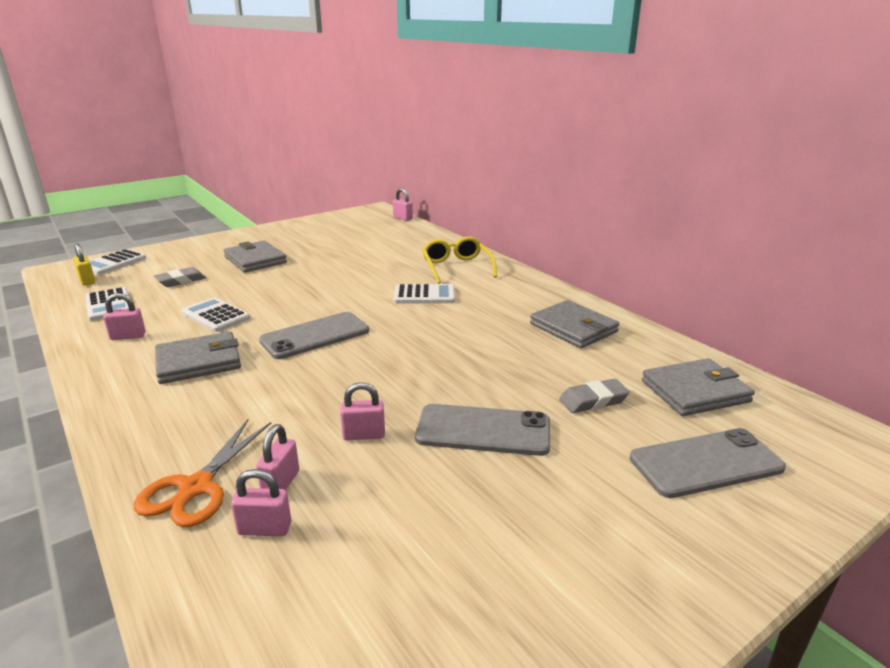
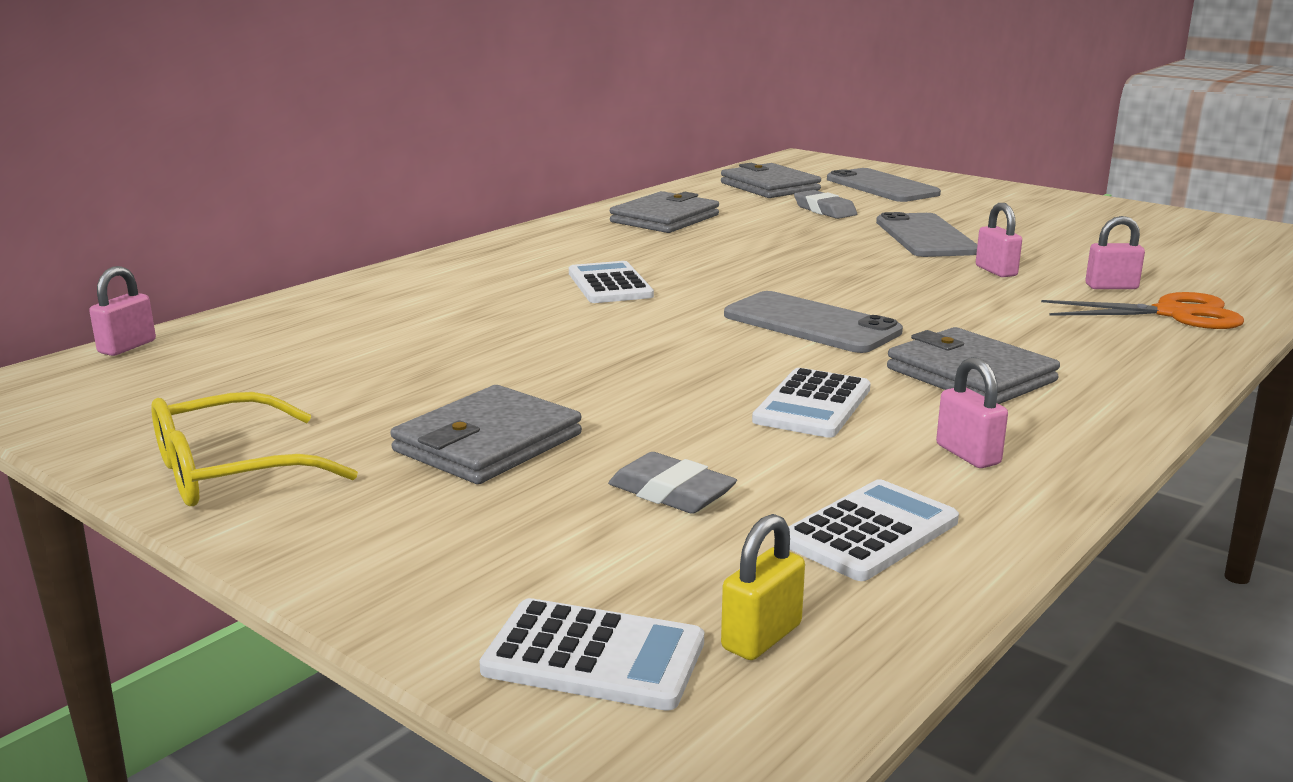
camera: 105 degrees left, 5 degrees down
(264, 529) = (1167, 282): pink padlock -> none
(456, 267) = (471, 278): yellow glasses -> yellow glasses (229, 472)

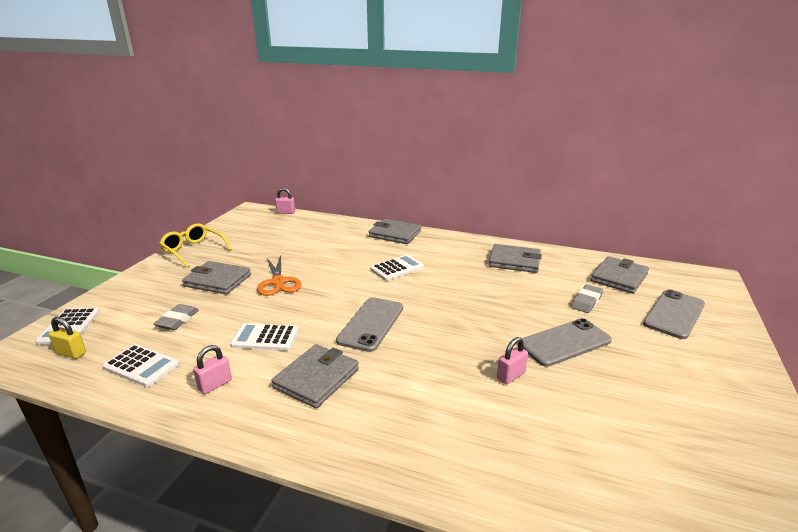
camera: 70 degrees right, 5 degrees up
(445, 268) = (395, 234): none -> grey wallet
(1111, 287) = (515, 429): pink padlock -> none
(1173, 314) = (471, 461): orange scissors -> orange scissors (278, 282)

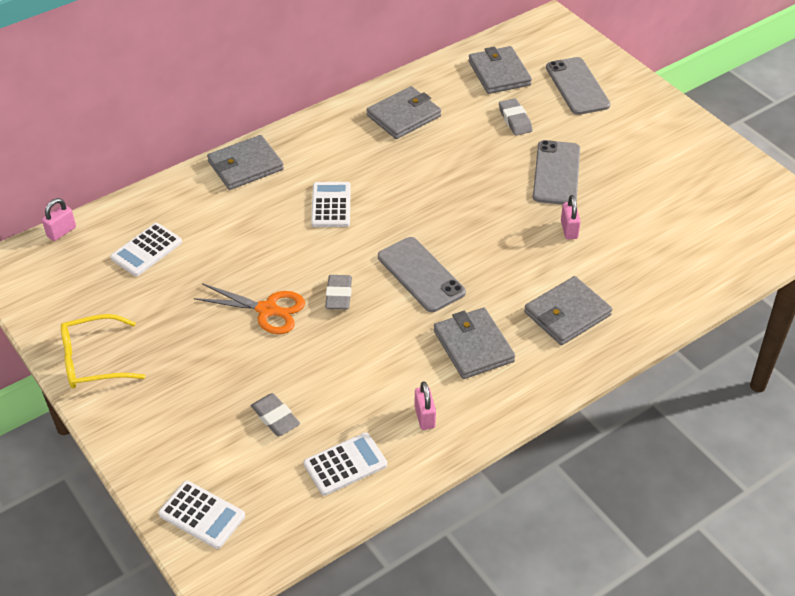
camera: 55 degrees left, 20 degrees up
(71, 353) = (267, 519): yellow padlock -> none
(217, 280) = (210, 360): grey wallet -> grey wallet (567, 314)
(265, 338) = (376, 358): white calculator -> white calculator (146, 250)
(316, 300) = (338, 295): none -> grey eraser

